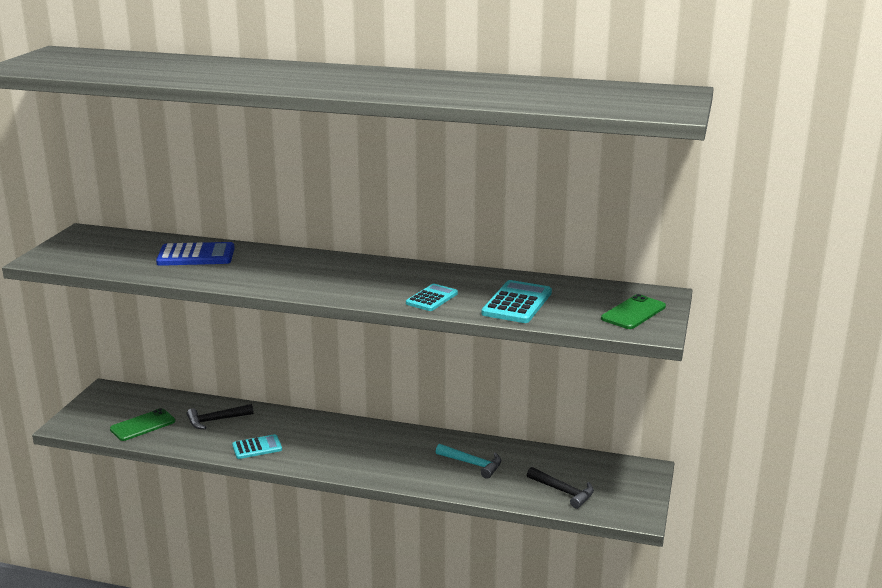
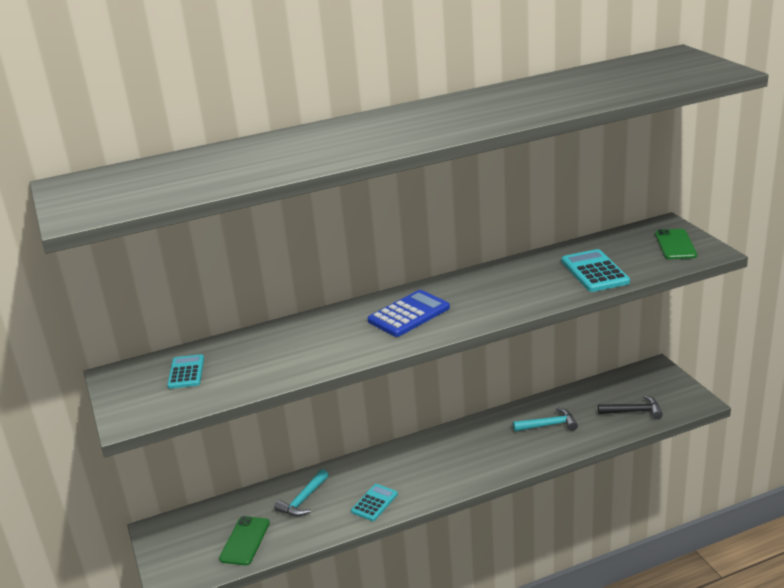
camera: 35 degrees left, 5 degrees up
(196, 256) = (274, 347): blue calculator -> blue calculator (409, 314)
(216, 420) = (303, 500): black hammer -> turquoise hammer
(431, 298) = (533, 295): turquoise calculator -> turquoise calculator (186, 372)

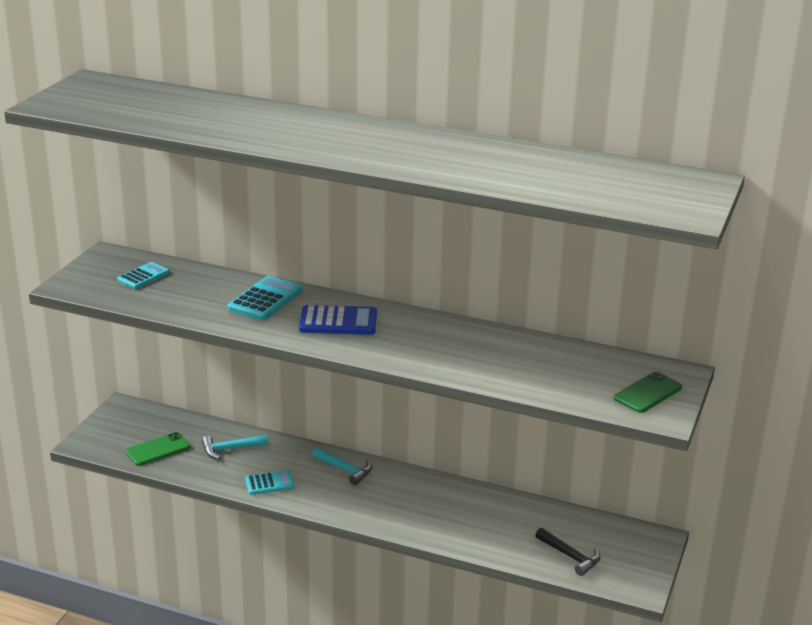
camera: 40 degrees right, 0 degrees up
(548, 425) = (483, 518): turquoise hammer -> turquoise hammer (345, 470)
(594, 272) = (532, 373): turquoise calculator -> turquoise calculator (265, 299)

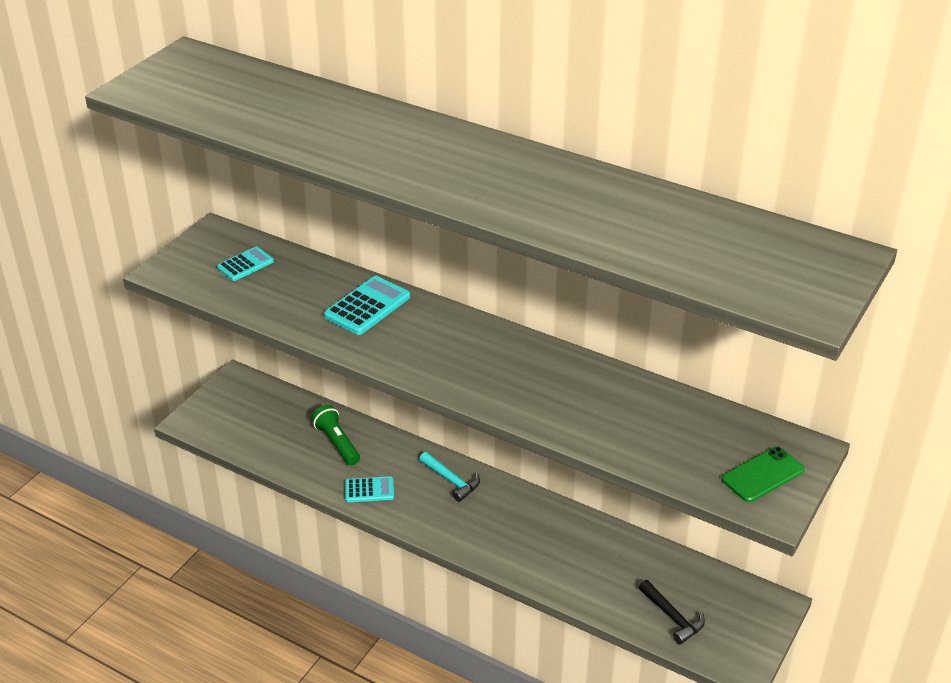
camera: 10 degrees right, 10 degrees up
(158, 449) = (262, 436): green phone -> none
(230, 449) = (337, 443): turquoise hammer -> green flashlight
(338, 321) = (439, 343): blue calculator -> none

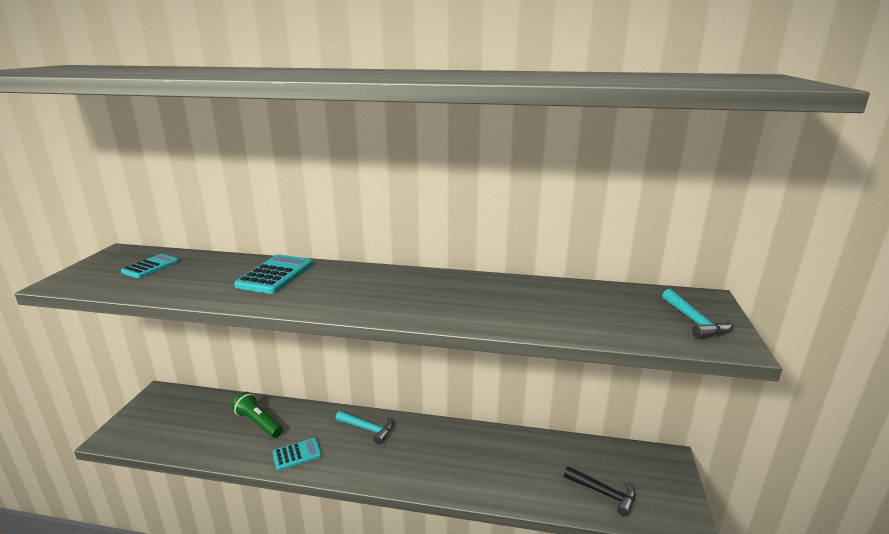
camera: 20 degrees left, 15 degrees down
(763, 475) = (694, 321): green phone -> turquoise hammer

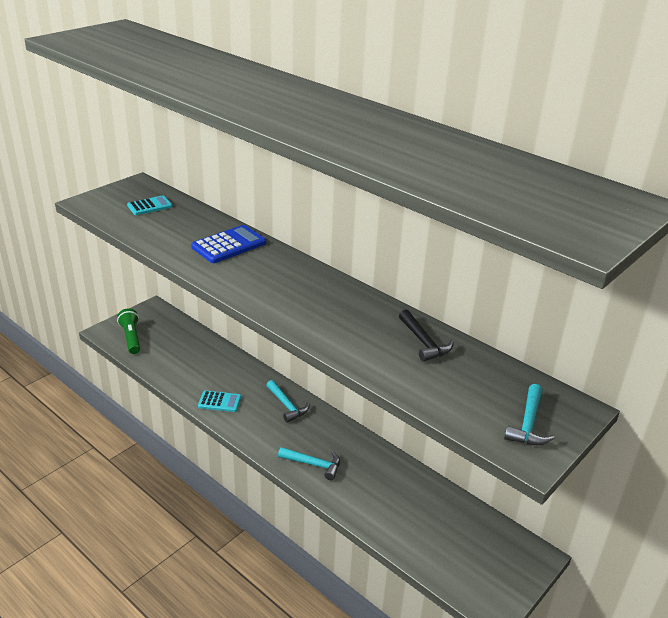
camera: 30 degrees right, 10 degrees up
(258, 423) = (208, 364): green flashlight -> green flashlight (131, 338)
(275, 275) = (229, 245): turquoise calculator -> blue calculator
(436, 471) = (313, 464): none -> turquoise hammer
(603, 493) = (439, 550): black hammer -> black hammer (423, 342)

